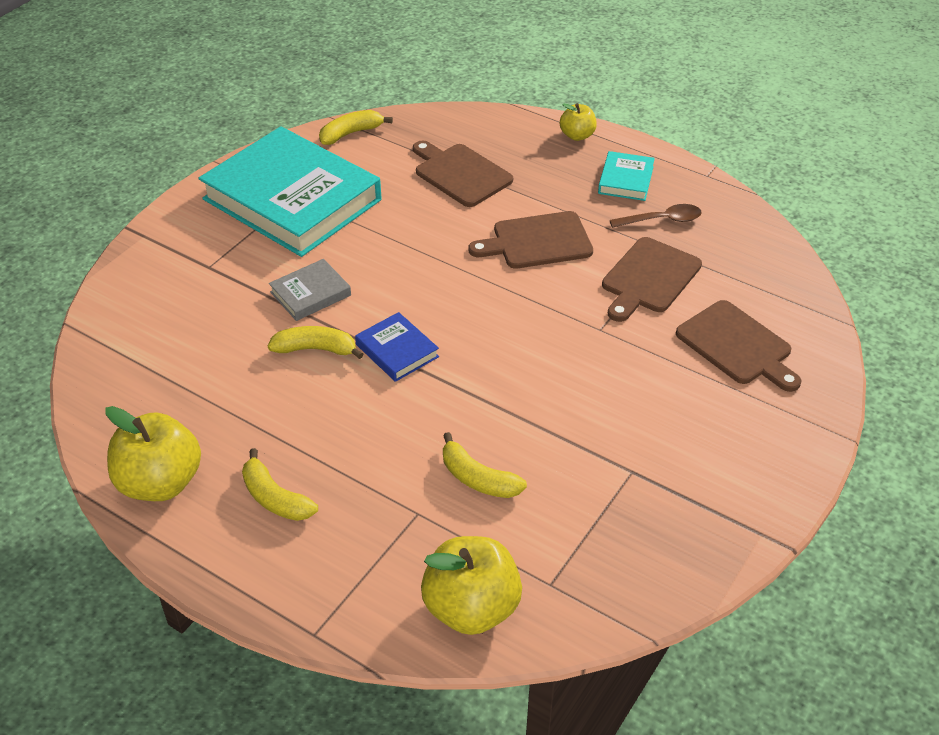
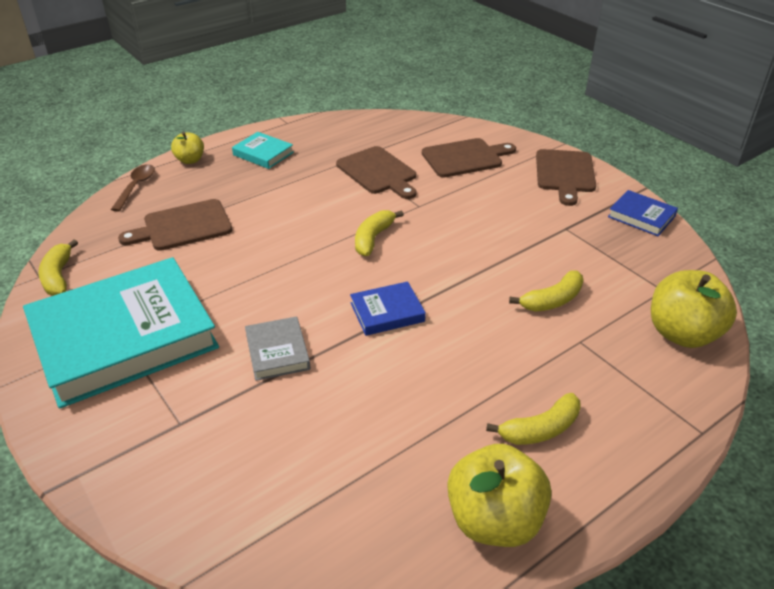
camera: 70 degrees left, 5 degrees down
(316, 349) = (357, 363): yellow banana -> yellow banana (373, 238)
(537, 241) = (302, 209): brown cutting board -> brown cutting board (565, 173)
(662, 220) = (320, 151): brown spoon -> brown spoon (136, 187)
(708, 548) = (641, 216): none -> blue book

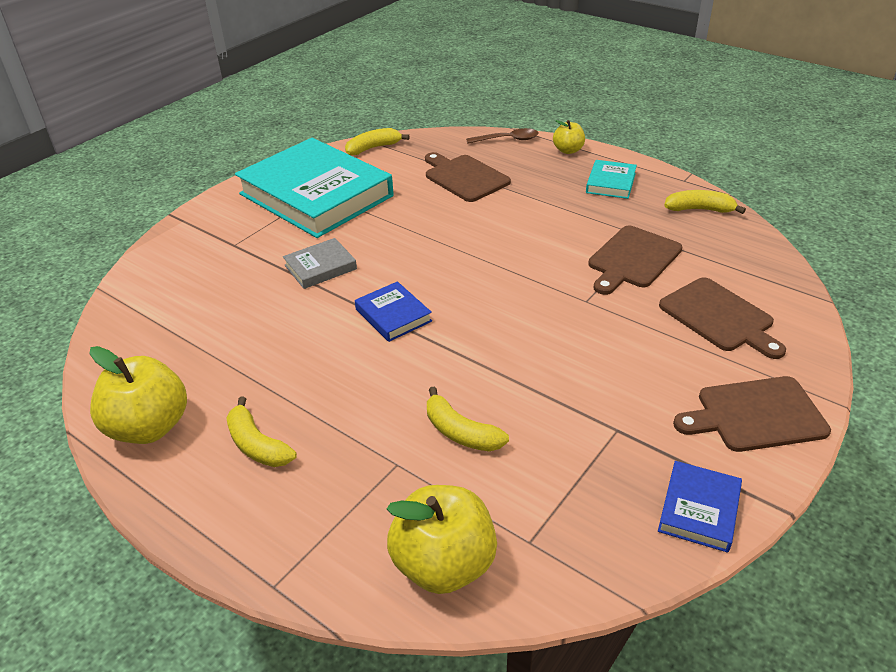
camera: 75 degrees right, 0 degrees up
(373, 238) = (506, 282): yellow banana -> yellow banana (699, 209)

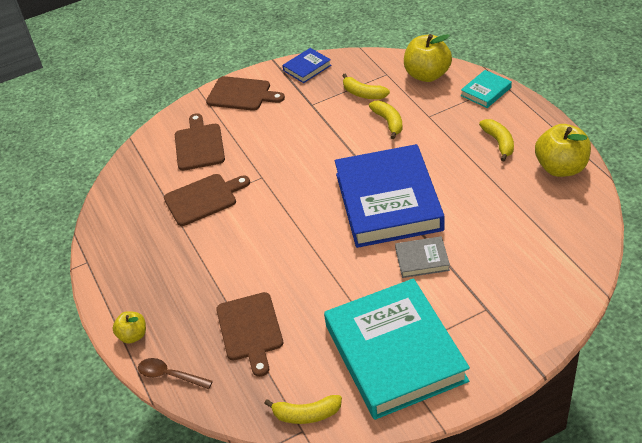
camera: 150 degrees left, 5 degrees up
(393, 315) = (388, 201): blue book -> blue book, size x2.38
(610, 183) = (142, 278): turquoise book -> turquoise book (486, 91)
(699, 209) = (113, 227): yellow banana -> yellow banana (363, 94)

